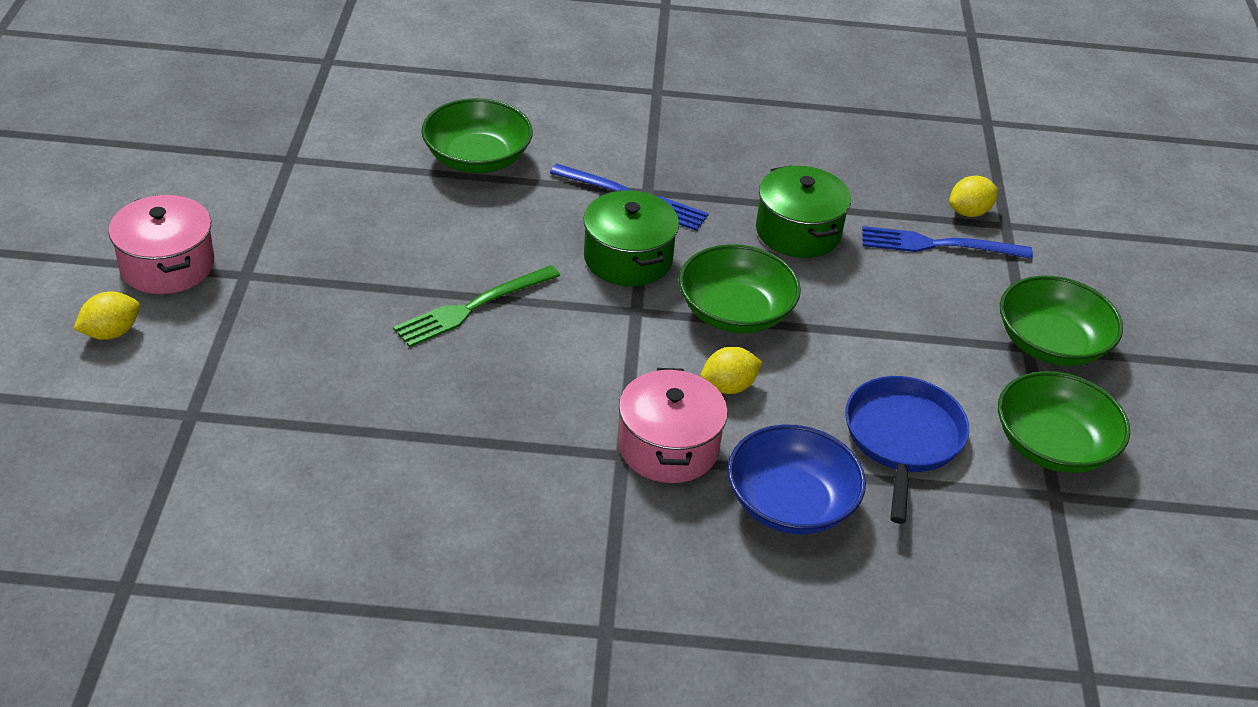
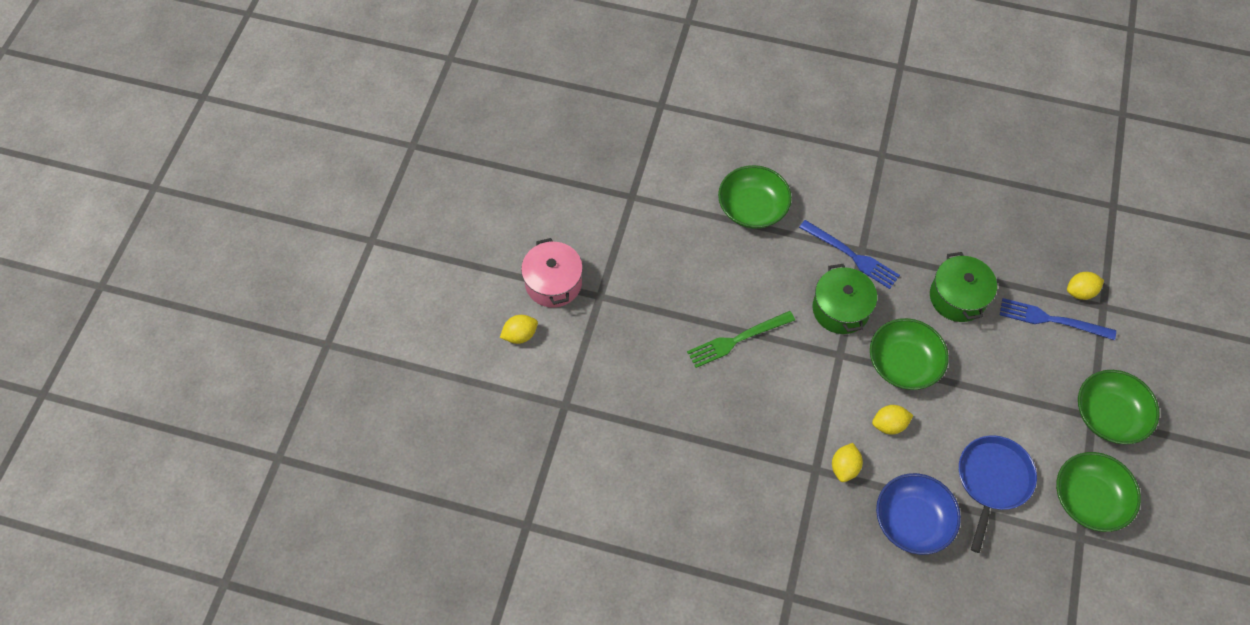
camera: 15 degrees right, 20 degrees up
(668, 447) = (844, 467): pink pot -> yellow lemon

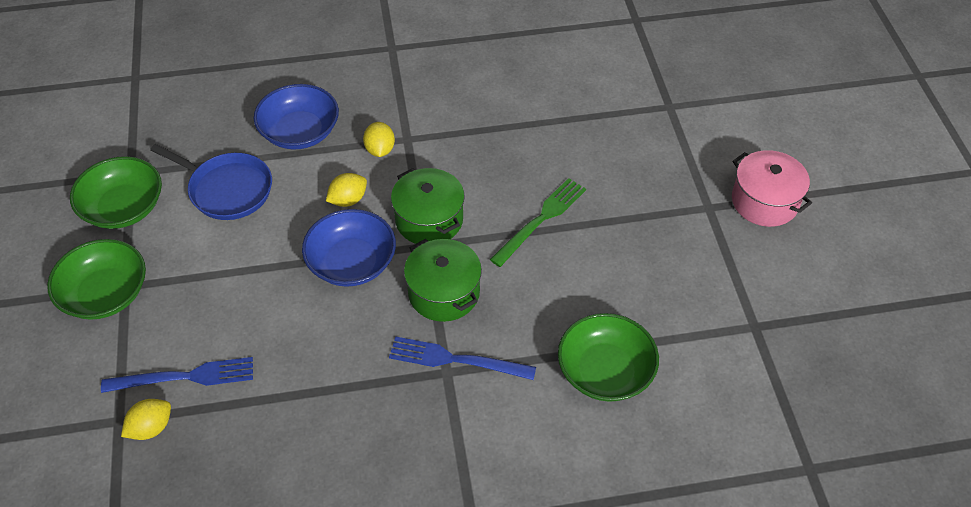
camera: 155 degrees right, 10 degrees down
(520, 335) = (757, 144): yellow lemon -> none
(903, 363) = (352, 262): green bowl -> blue bowl
(957, 297) = (309, 359): green pot -> green pot (429, 220)
(992, 480) = (227, 189): blue pan -> blue pan turned 60 degrees counterclockwise

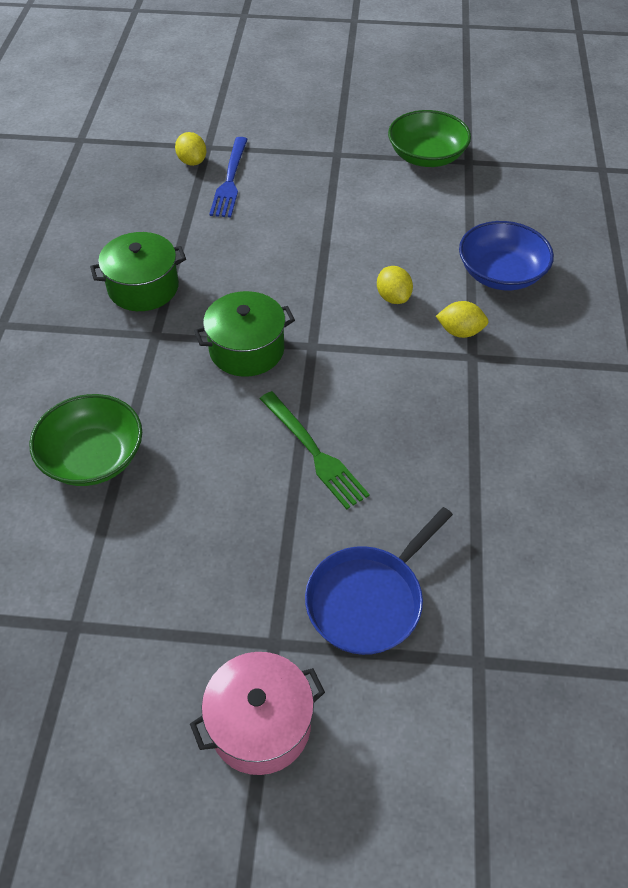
camera: 105 degrees right, 0 degrees up
(105, 294) = (332, 144): green bowl -> none
(227, 189) = (431, 218): blue pan -> blue pan (368, 600)
(352, 262) = (310, 289): blue bowl -> none
(429, 220) = (346, 355): green pot -> green pot (143, 287)
(456, 360) = (165, 344): blue fork -> none

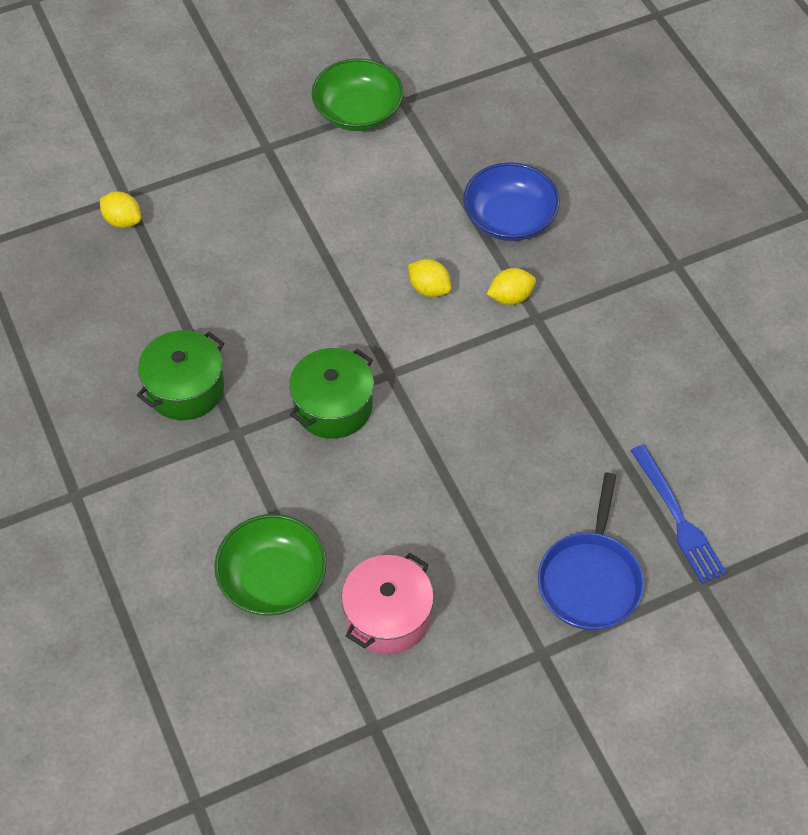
camera: 30 degrees left, 5 degrees up
(230, 180) = (179, 226): blue fork -> blue fork (677, 518)
(260, 724) = (574, 719): pink pot -> pink pot (388, 616)
(313, 452) = (461, 476): green fork -> none

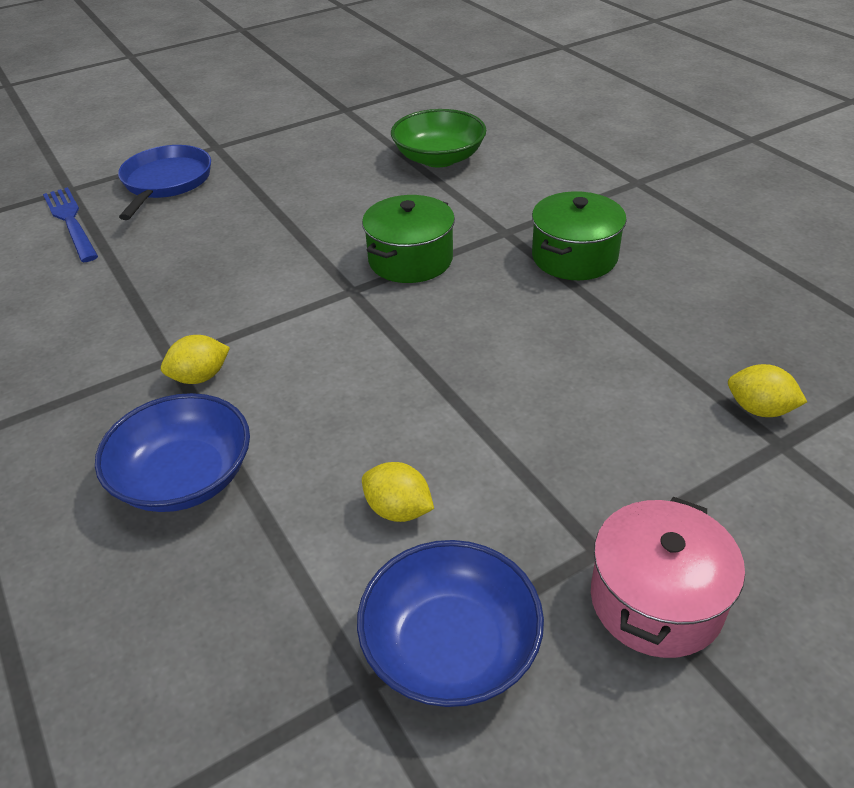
camera: 175 degrees right, 15 degrees down
(358, 112) = (450, 646): green bowl -> blue bowl
(388, 616) = (339, 151): pink pot -> pink pot (656, 600)
(429, 289) = (307, 375): yellow lemon -> yellow lemon (398, 510)

